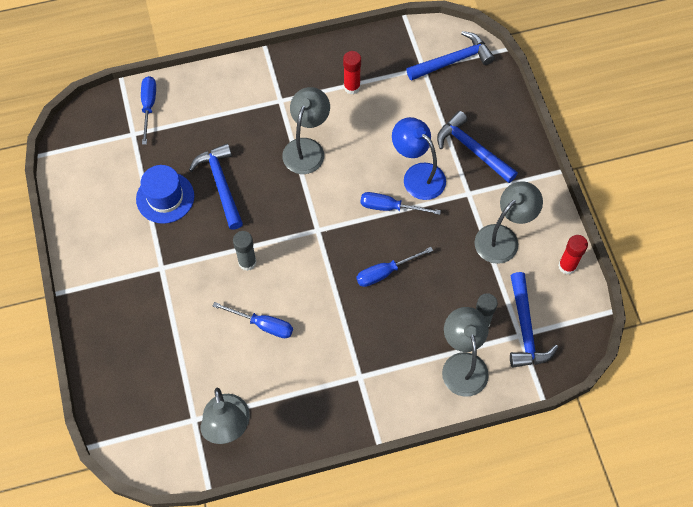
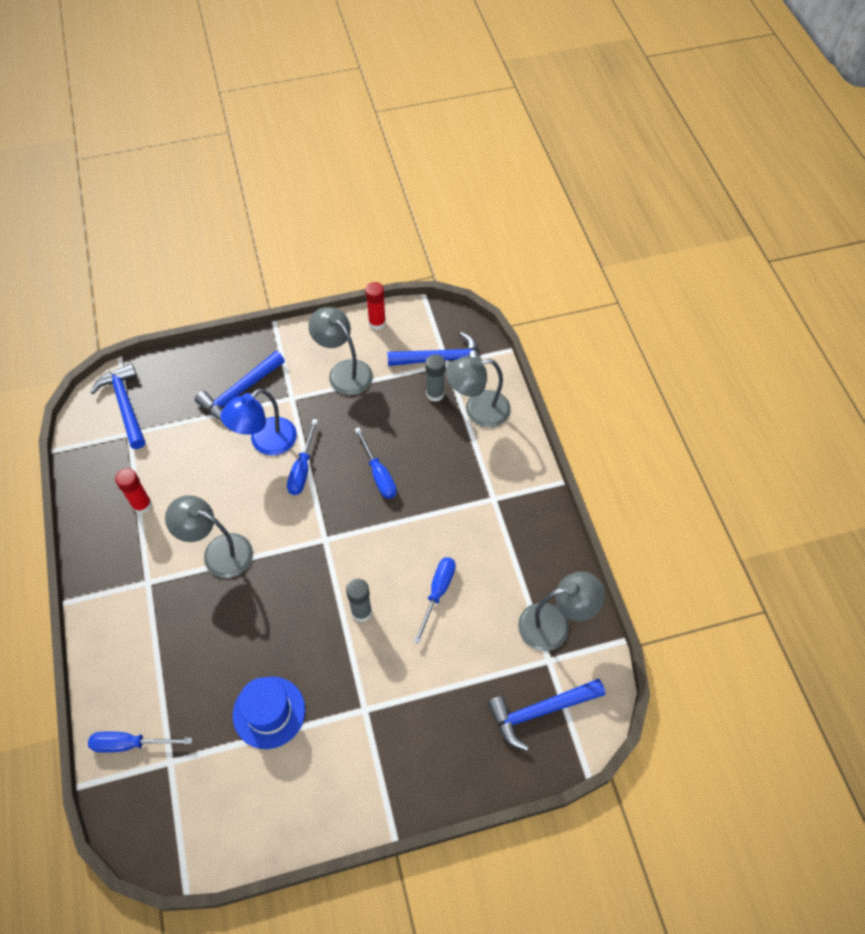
camera: 90 degrees left, 5 degrees down
(221, 184) = (256, 646): blue hammer -> blue hammer (540, 711)

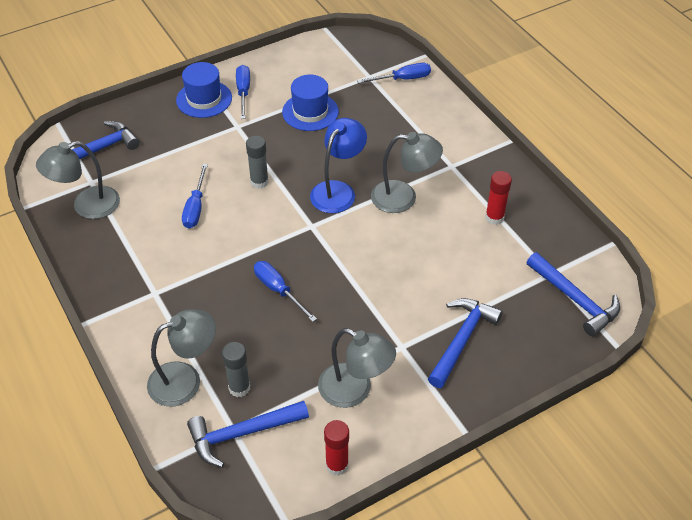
camera: 165 degrees right, 10 degrees down
(265, 442) = (407, 295): blue lamp -> blue lamp (338, 190)
(302, 469) = (358, 279): blue screwdriver -> blue screwdriver (243, 92)
(395, 774) = (204, 99): none -> blue hat

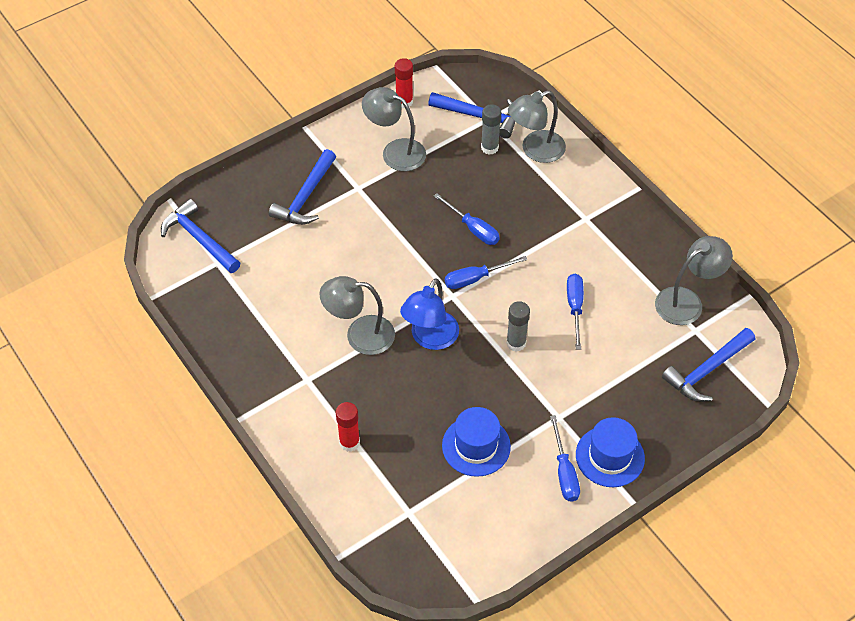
camera: 175 degrees right, 5 degrees up
(242, 434) = (480, 116): blue hammer -> blue hammer turned 45 degrees clockwise
(403, 79) = (365, 510): blue screwdriver -> blue screwdriver (475, 278)
(494, 217) = (265, 318): red glue stick -> red glue stick (349, 442)

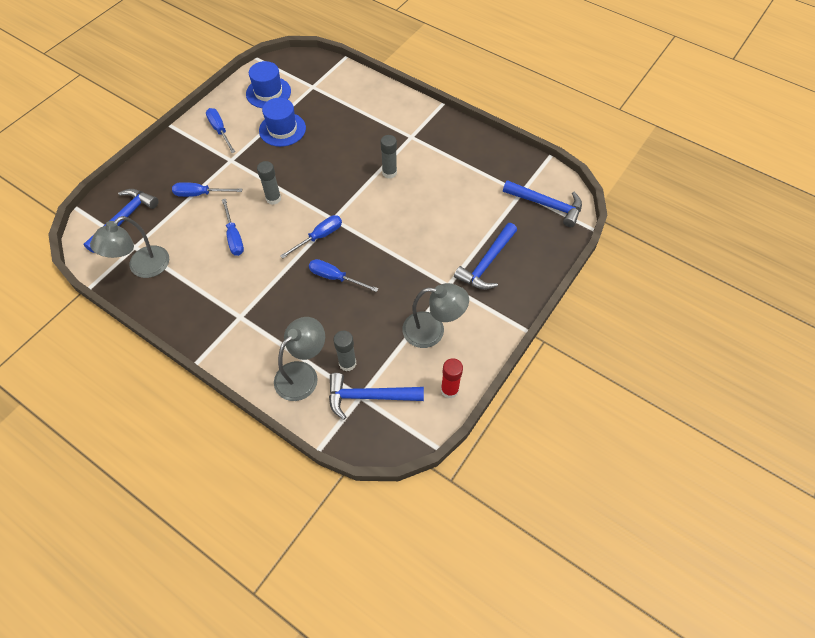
camera: 160 degrees right, 5 degrees up
(305, 197) = (487, 263): blue hammer -> blue hammer turned 150 degrees counterclockwise
(349, 442) = (365, 110): red glue stick -> none
(360, 335) = (389, 173): grey lamp -> grey glue stick
(430, 338) = (338, 184): blue lamp -> none
(607, 377) = (200, 194): none -> blue screwdriver
(610, 456) = (191, 146): blue hat -> blue hat (268, 92)

